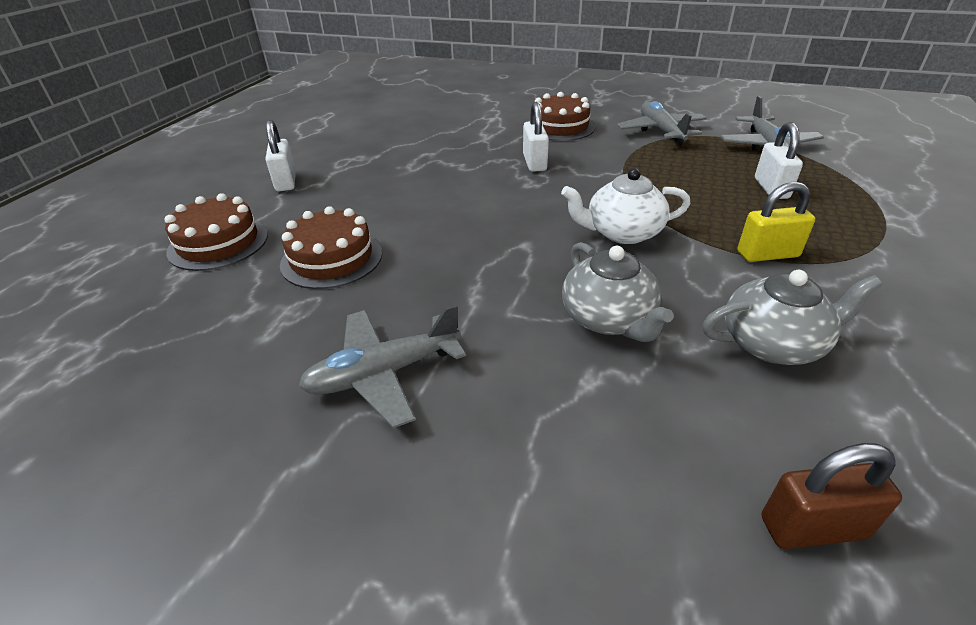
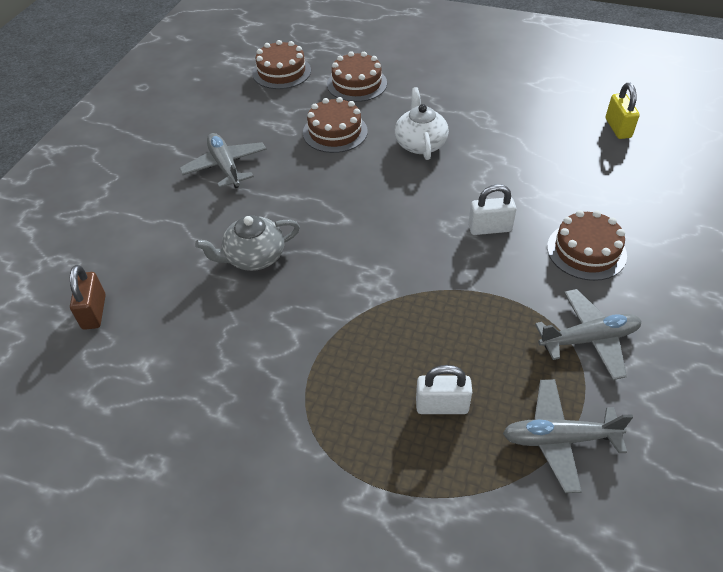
camera: 90 degrees right, 10 degrees up
(116, 323) = (281, 72): none -> brown cake
(286, 182) = (442, 92): white padlock -> none
(622, 233) = (359, 276): white teapot -> white teapot (420, 143)
(767, 254) = (319, 364): yellow padlock -> yellow padlock (618, 128)
(773, 343) = (215, 335): grey teapot -> none

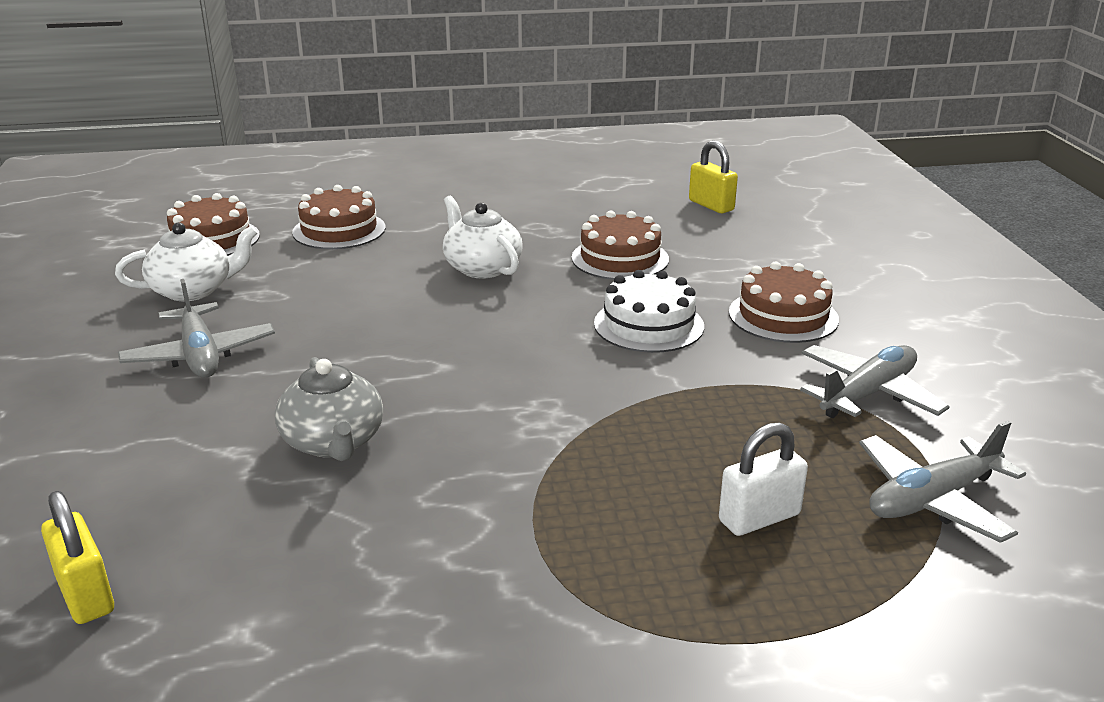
camera: 30 degrees left, 20 degrees down
(94, 312) = (85, 595): brown padlock -> yellow padlock
(225, 166) = (200, 355): grey plane -> grey plane turned 150 degrees counterclockwise
(249, 113) = (193, 290): none -> white teapot
(254, 257) = (333, 442): grey teapot -> grey teapot turned 60 degrees counterclockwise
(335, 132) = (348, 282): brown cake -> brown cake (620, 258)
(489, 228) = (648, 325): white padlock -> white cake

